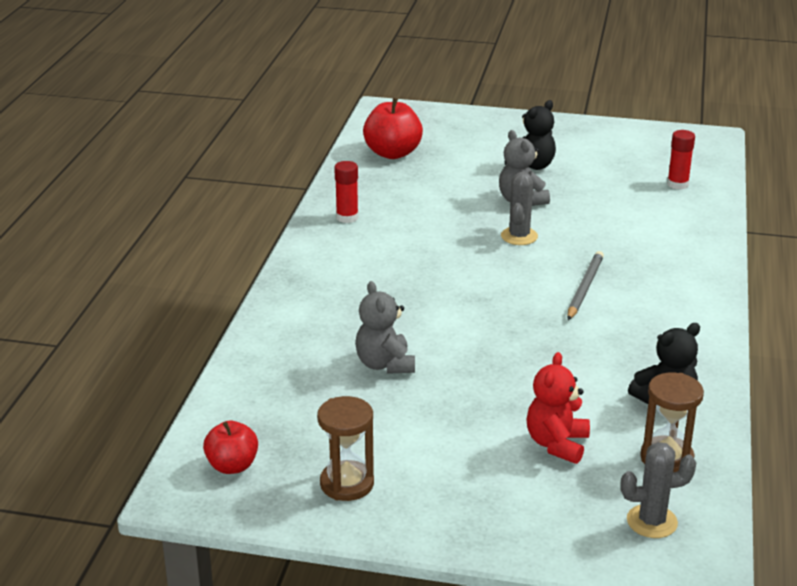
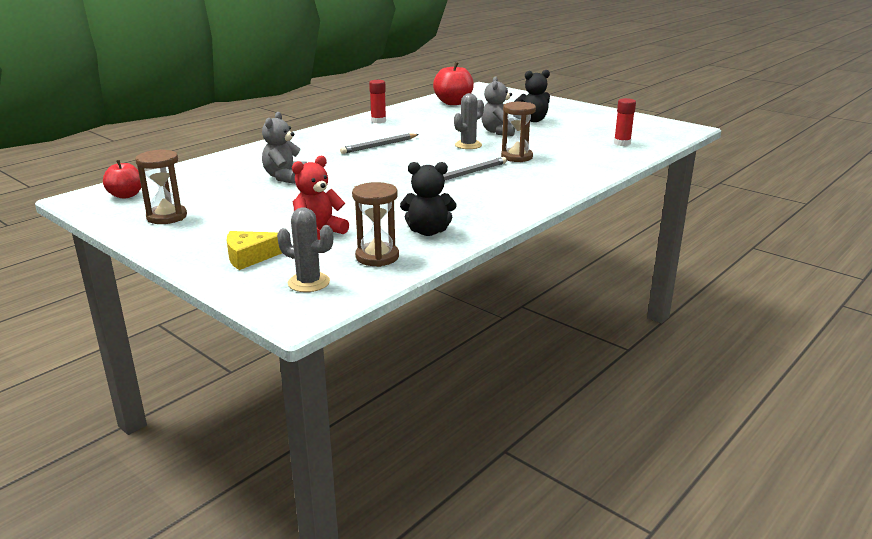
camera: 30 degrees right, 5 degrees down
(416, 268) = (379, 146): none -> grey pencil
(539, 509) = (250, 257): none -> yellow cheese
(599, 243) = (516, 157): none -> brown hourglass

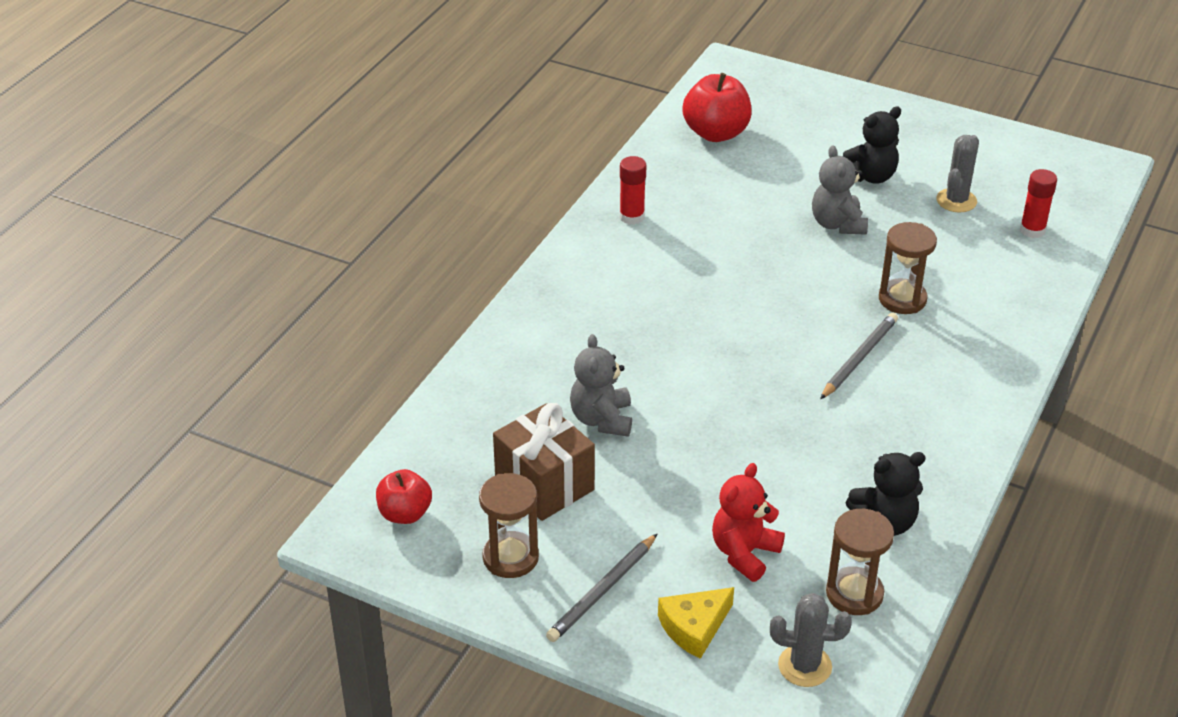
camera: 15 degrees left, 15 degrees up
(222, 194) = (544, 484): none -> brown gift
(379, 146) = (682, 299): grey pencil -> grey pencil (603, 591)
(468, 145) = (814, 274): grey cactus -> grey cactus (956, 200)

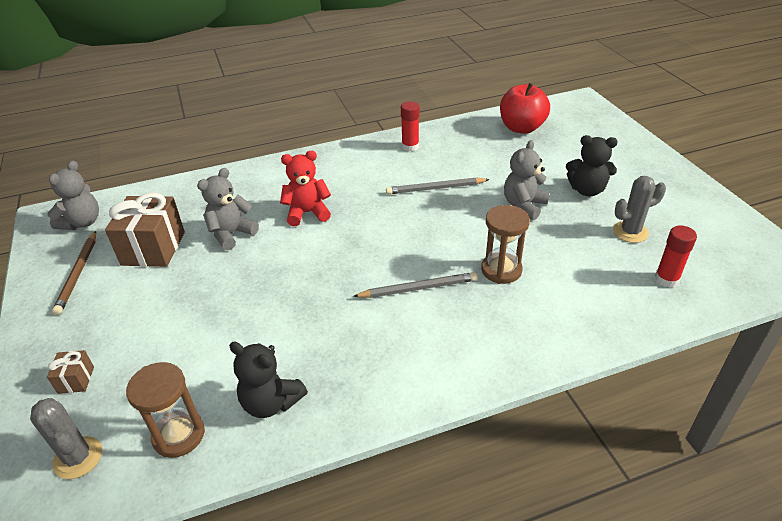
camera: 45 degrees right, 0 degrees up
(405, 514) = (82, 222): red apple -> grey teddy bear
(510, 557) = (78, 274): brown hourglass -> brown pencil
(603, 591) = (79, 322): grey pencil -> grey pencil (435, 188)
(694, 627) = (76, 380): yellow cheese -> brown gift
(744, 553) = (170, 357): red teddy bear -> red teddy bear (307, 213)

